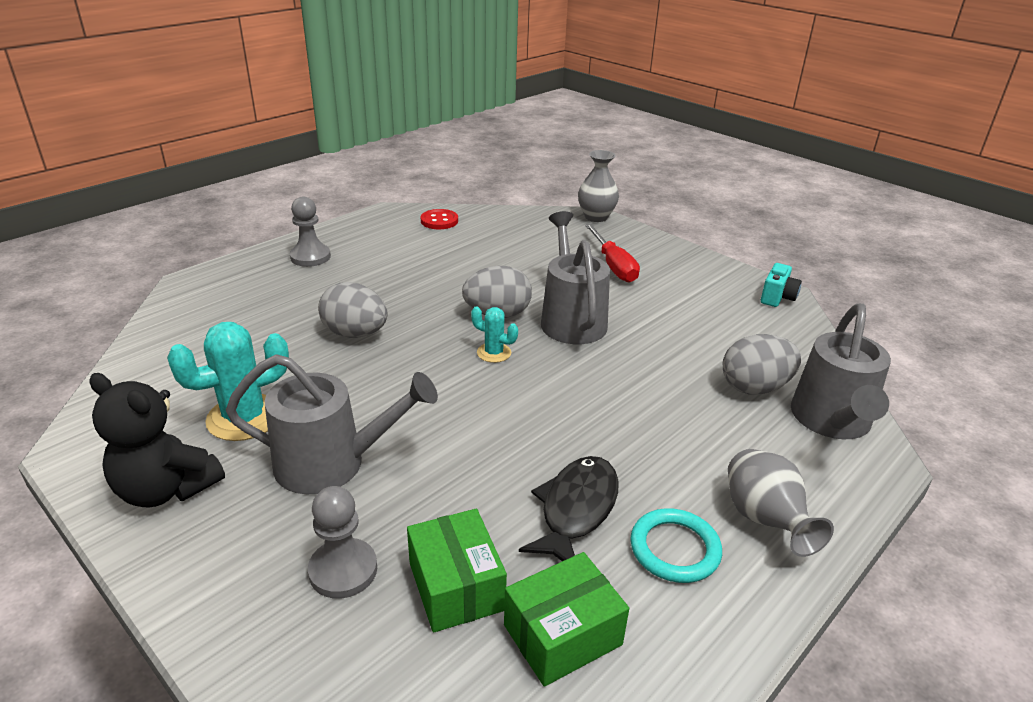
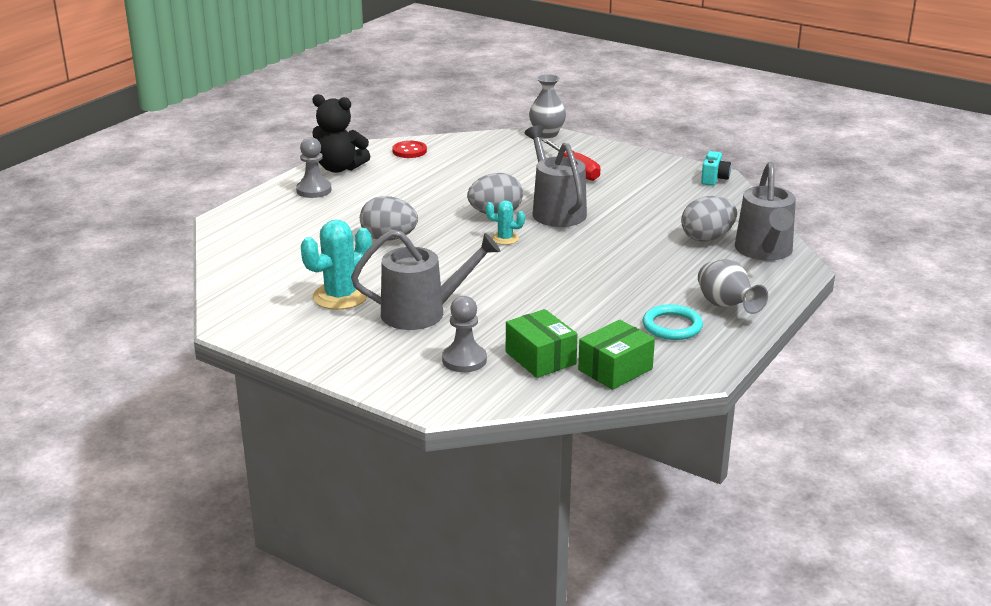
camera: 10 degrees left, 5 degrees down
(166, 489) = (315, 338): black teddy bear -> black teddy bear (339, 168)
(576, 510) = (602, 316): black fish -> none

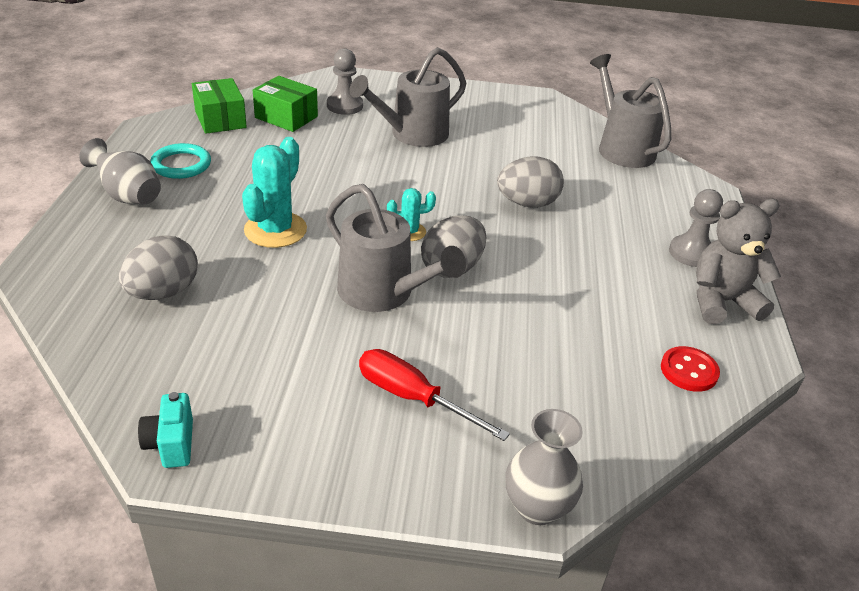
camera: 150 degrees right, 10 degrees up
(339, 168) = (722, 302): black teddy bear -> grey teddy bear
(340, 296) = (494, 135): turquoise cactus -> turquoise cactus (275, 230)
(615, 369) = (220, 119): green box -> green box turned 45 degrees counterclockwise
(764, 251) = (82, 287): grey watering can -> grey watering can (621, 148)

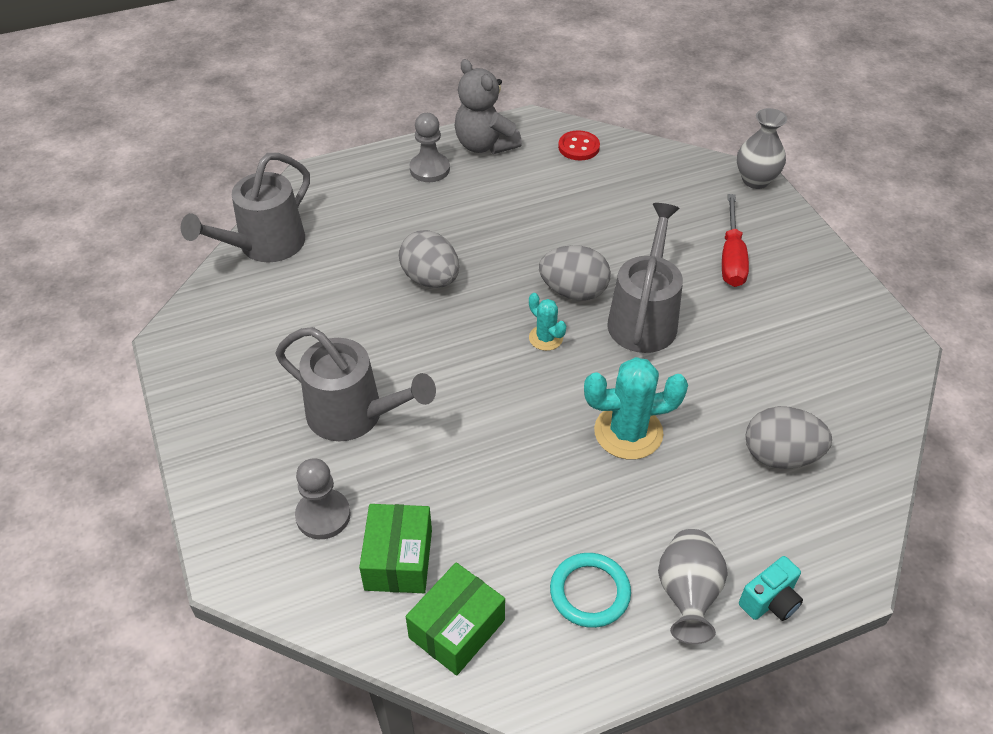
camera: 115 degrees left, 10 degrees up
(171, 444) = (890, 351): turquoise camera -> turquoise camera (770, 601)

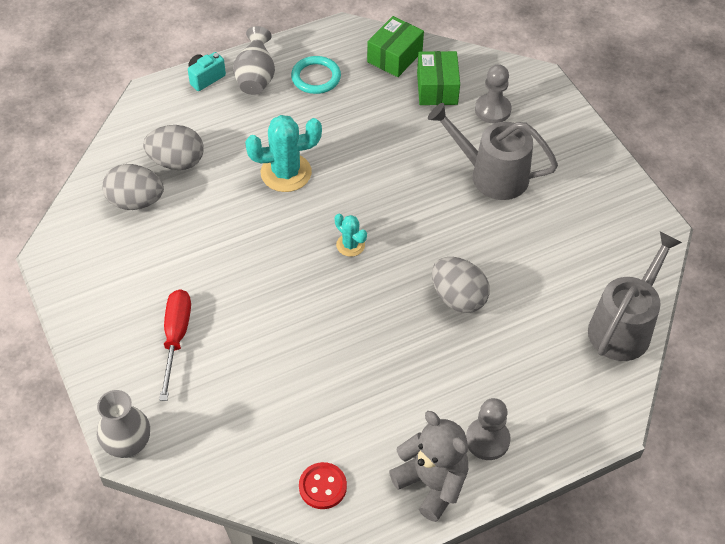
camera: 175 degrees right, 5 degrees up
(573, 291) = (327, 292): grey egg -> grey egg (136, 201)
(644, 318) = (266, 268): grey watering can -> none

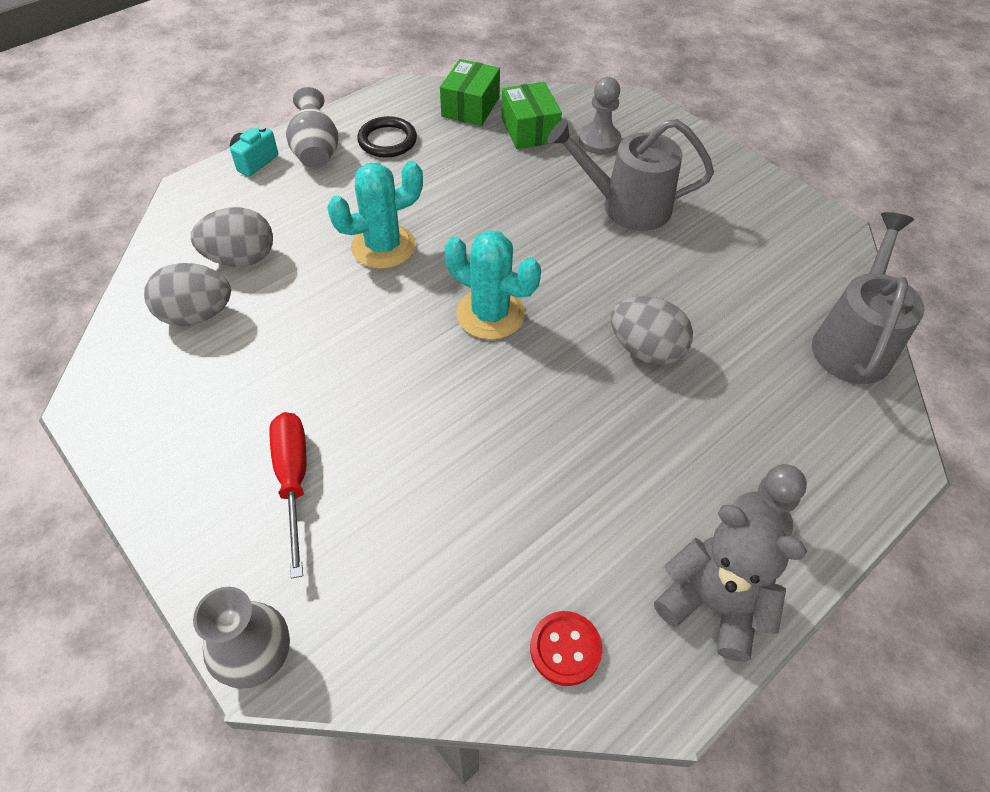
camera: 15 degrees left, 0 degrees up
(316, 77) = (387, 140): turquoise ring -> black ring
(350, 245) = (490, 314): turquoise cactus -> turquoise cactus, size x1.85

